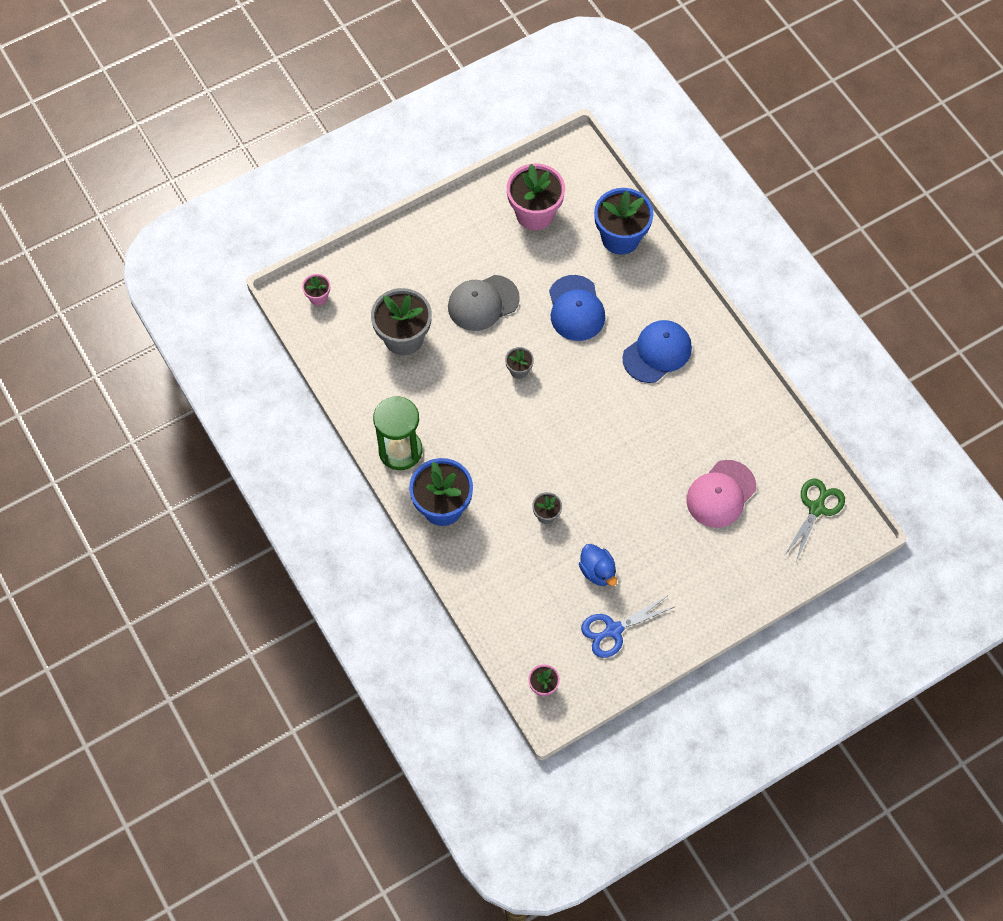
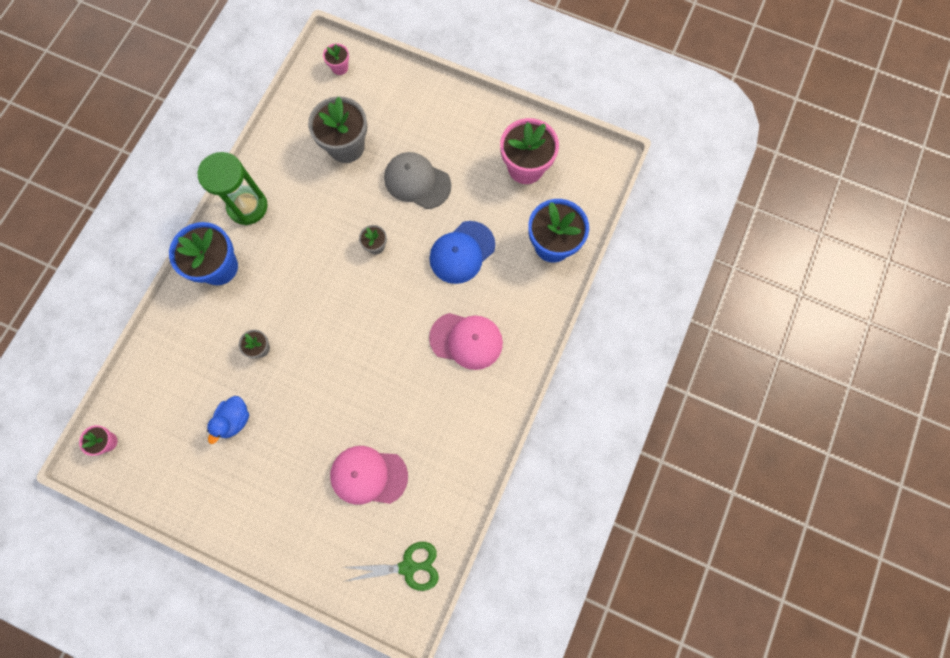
camera: 55 degrees right, 10 degrees up
(613, 630) = (189, 466): blue scissors -> none
(657, 352) = (466, 340): blue cap -> pink cap

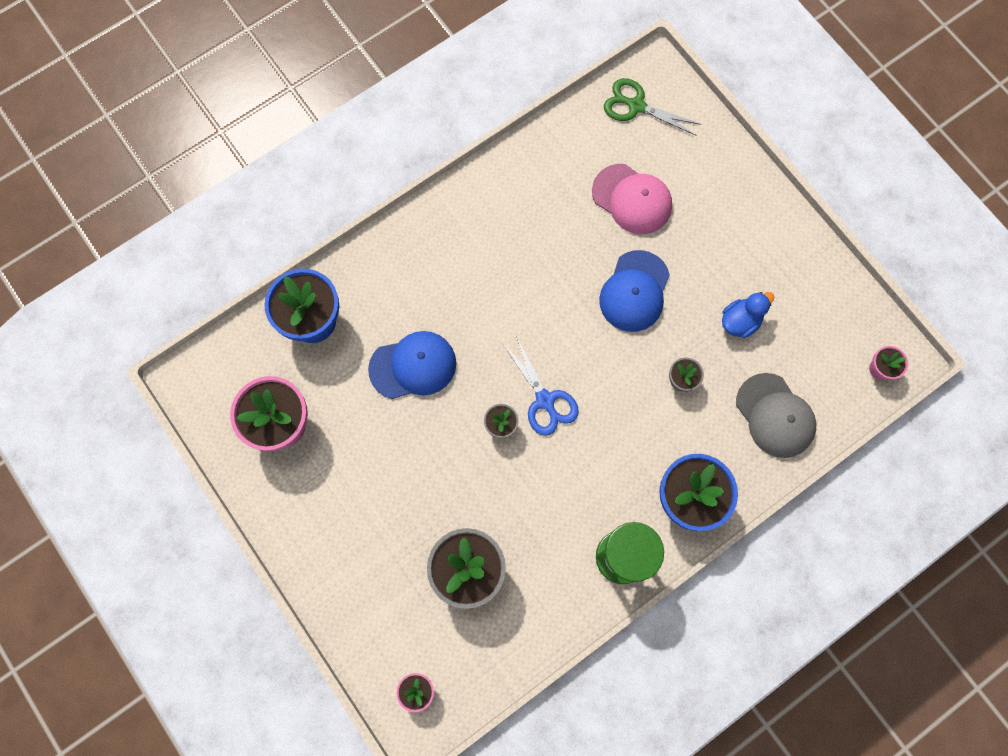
camera: 150 degrees left, 0 degrees up
(328, 398) = (634, 291): none -> blue cap
(354, 279) = (545, 400): none -> blue scissors
(417, 182) = (412, 477): grey cap -> grey cap (775, 415)
(466, 340) = (465, 272): pink cap -> none

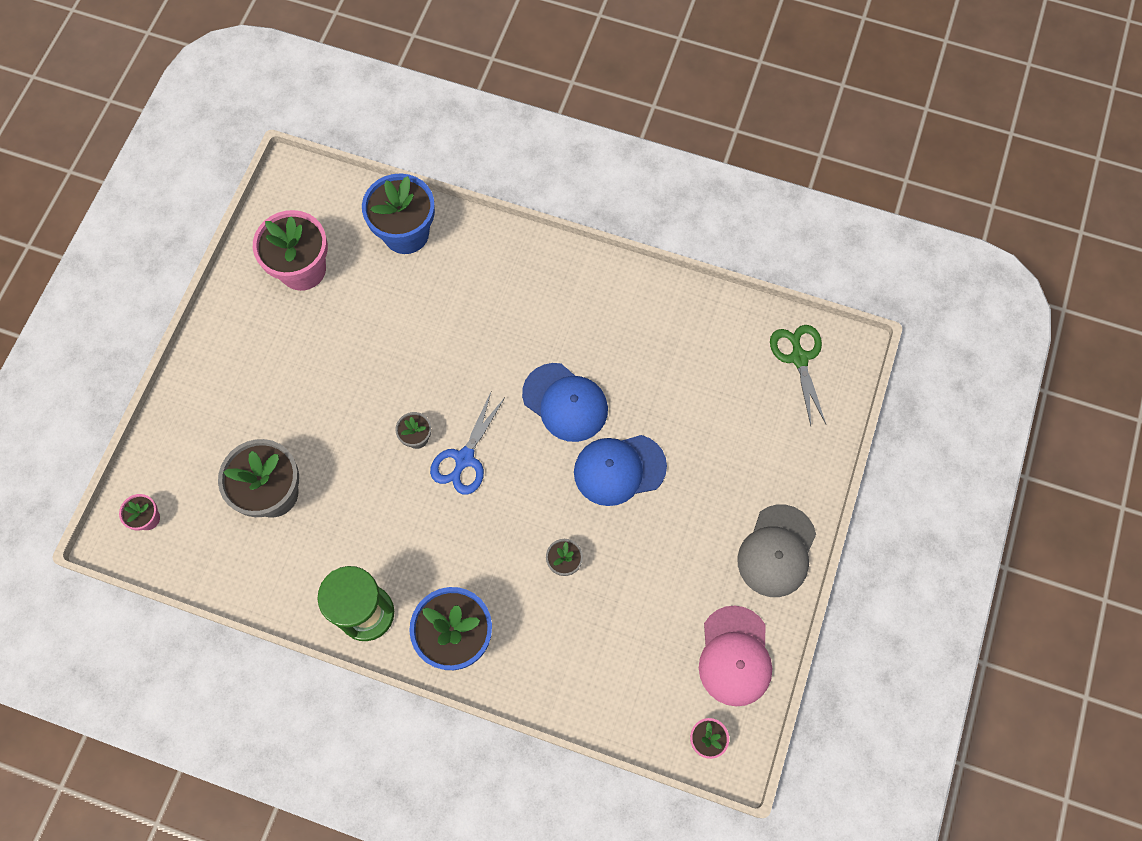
camera: 55 degrees right, 5 degrees down
(413, 366) = (421, 334): blue cap -> blue cap (565, 402)
(632, 199) = (705, 411): pink cap -> pink cap (735, 656)
(740, 321) = (659, 579): blue duck -> none
(775, 415) = (590, 668): grey cap -> grey cap (776, 551)

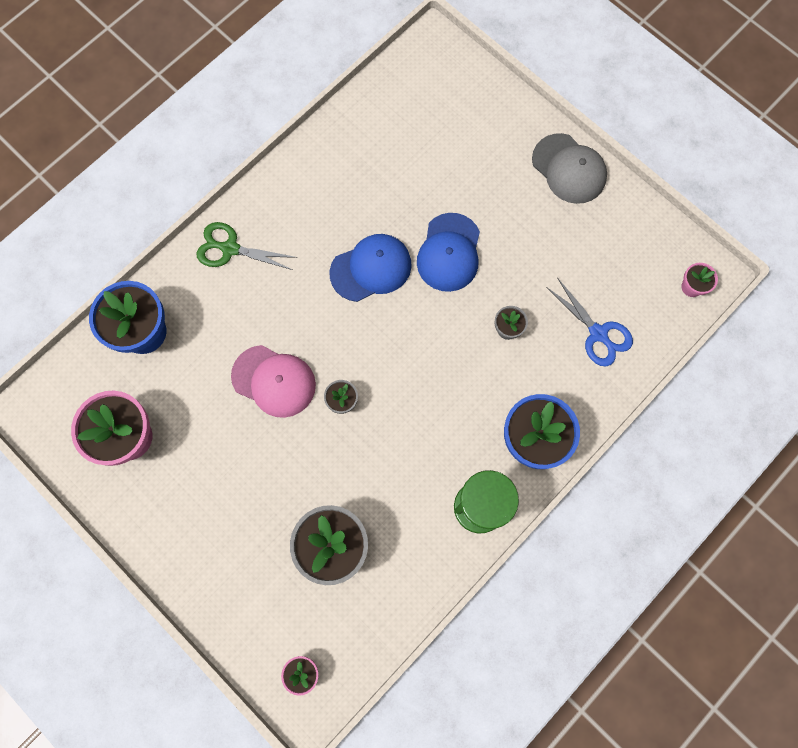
camera: 65 degrees left, 5 degrees up
(464, 459) = (381, 370): blue scissors -> blue scissors (598, 334)
(735, 656) = (637, 237): pink cap -> pink cap (274, 381)
(799, 357) = (421, 79): green scissors -> green scissors (230, 248)

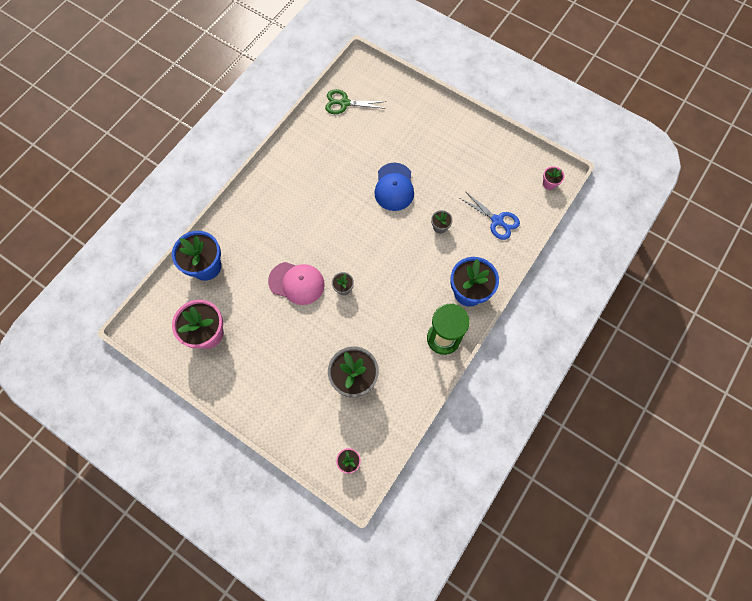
camera: 10 degrees left, 5 degrees down
(230, 248) = (253, 206): green scissors -> green scissors (344, 103)
(371, 268) = (346, 204): blue cap -> none
(569, 169) = (459, 126): grey cap -> none

